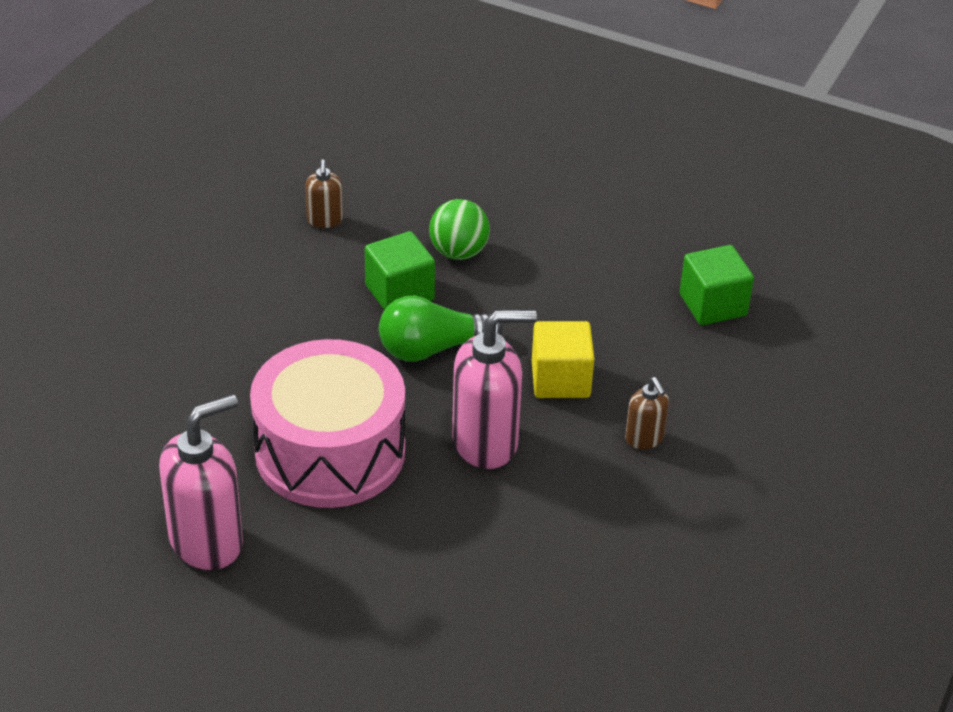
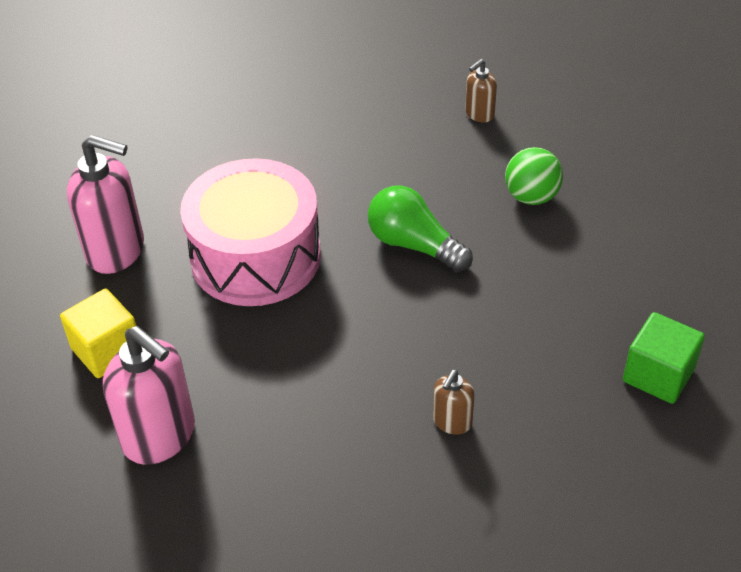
camera: 55 degrees right, 5 degrees up
(399, 292) = (451, 193): green cube -> none
(486, 442) = (349, 331): pink soap dispenser -> pink soap dispenser (160, 436)
(560, 380) = (461, 333): yellow cube -> yellow cube (107, 350)

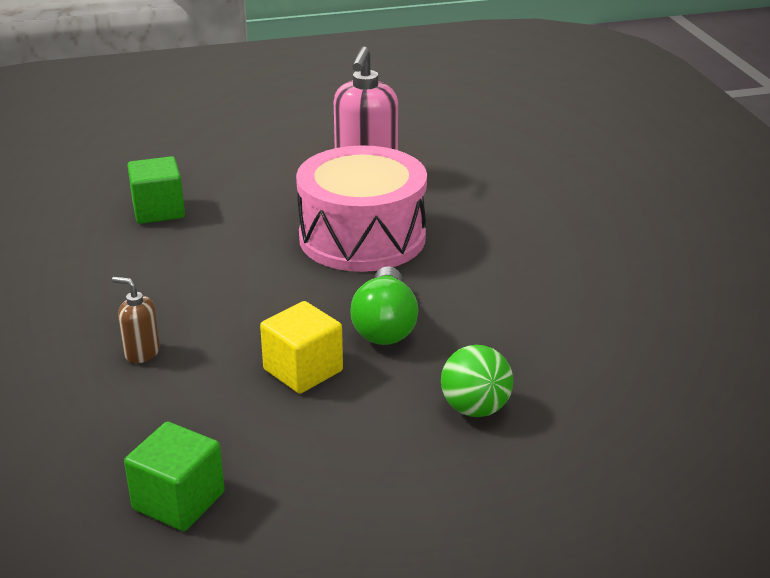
camera: 85 degrees right, 15 degrees down
(107, 350) = (252, 181): yellow cube -> yellow cube (303, 370)
(160, 436) = (158, 210): pink soap dispenser -> green cube
(414, 244) = (385, 325): green light bulb -> green light bulb turned 150 degrees clockwise
(479, 114) = (621, 369): brown soap dispenser -> none

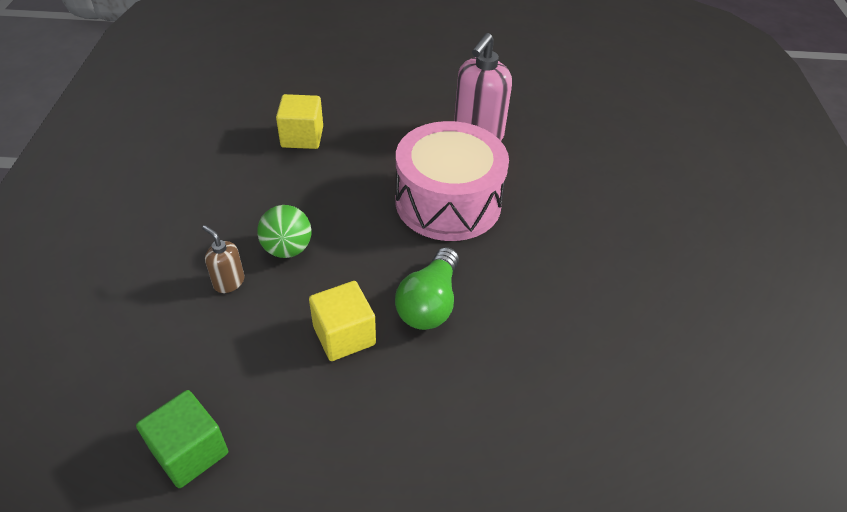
camera: 15 degrees right, 15 degrees up
(158, 210) = (302, 137): green cube -> yellow cube
(475, 408) = (468, 419): green ball -> green ball (287, 249)

